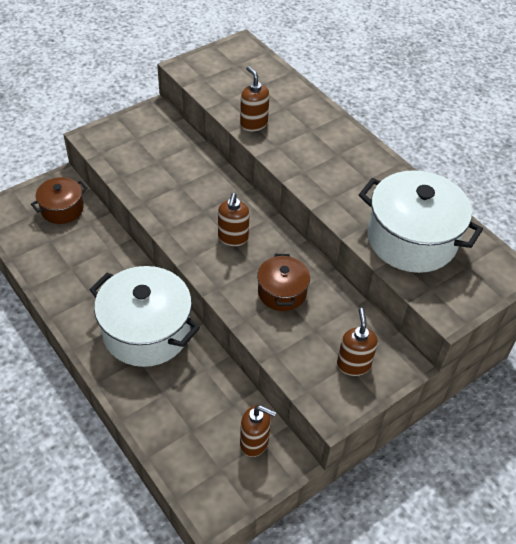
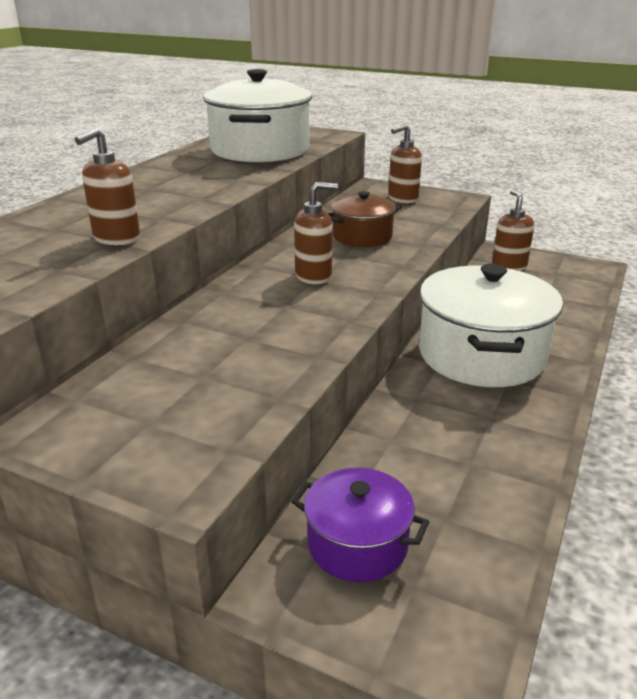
camera: 115 degrees left, 20 degrees down
(62, 209) = (357, 544): brown pot -> purple pot

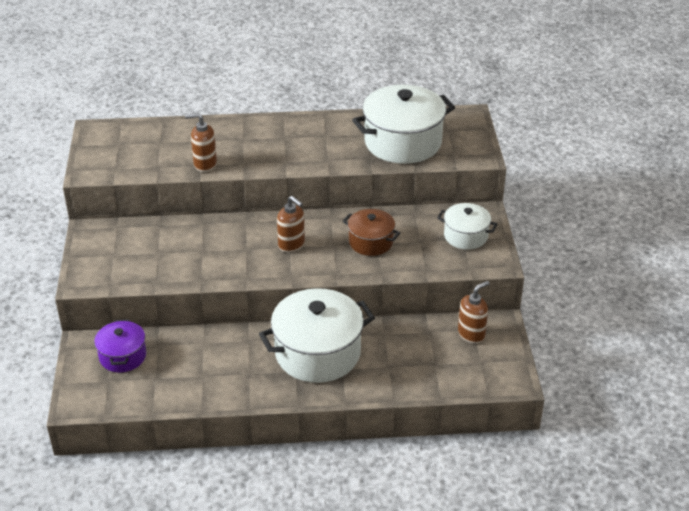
camera: 60 degrees right, 10 degrees up
(402, 199) = (465, 236): brown soap dispenser -> white pot

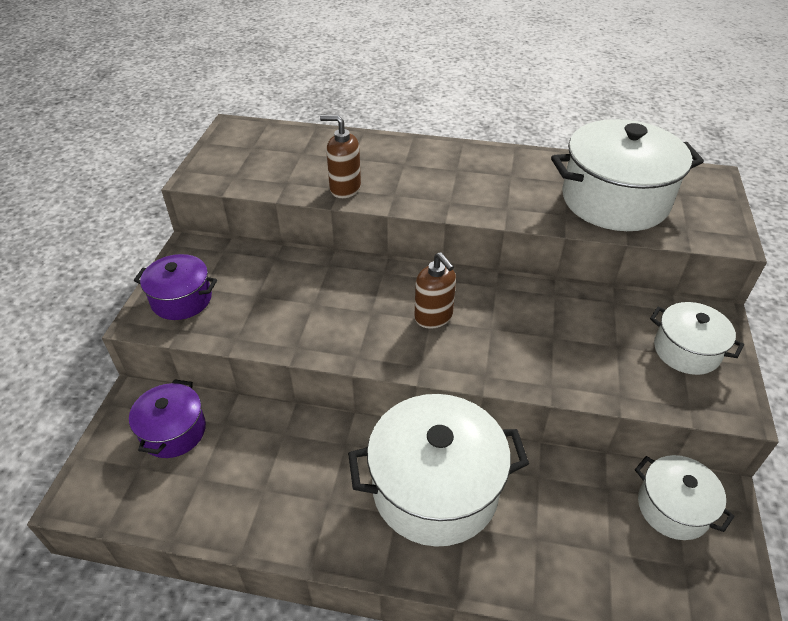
camera: 15 degrees right, 5 degrees up
(102, 265) = (181, 299): none -> purple pot
(371, 242) = (544, 334): brown pot -> none
(471, 334) = (673, 508): brown soap dispenser -> white pot

